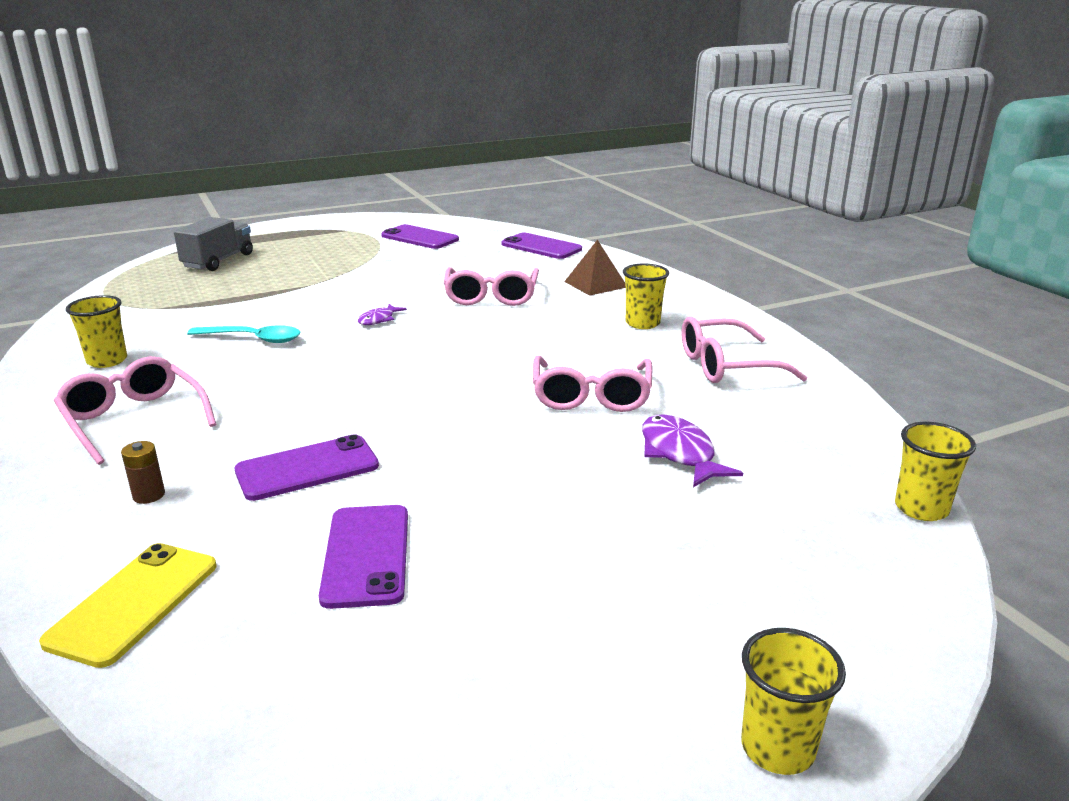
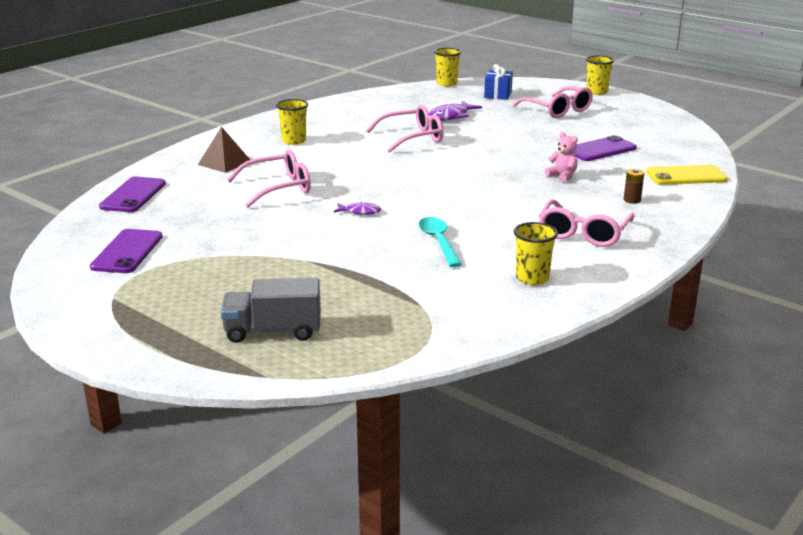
camera: 115 degrees left, 0 degrees up
(307, 468) = (562, 176): purple phone -> pink teddy bear
(726, 366) = (341, 118): pink glasses -> pink glasses (557, 110)
(806, 550) = (498, 95): none -> blue gift

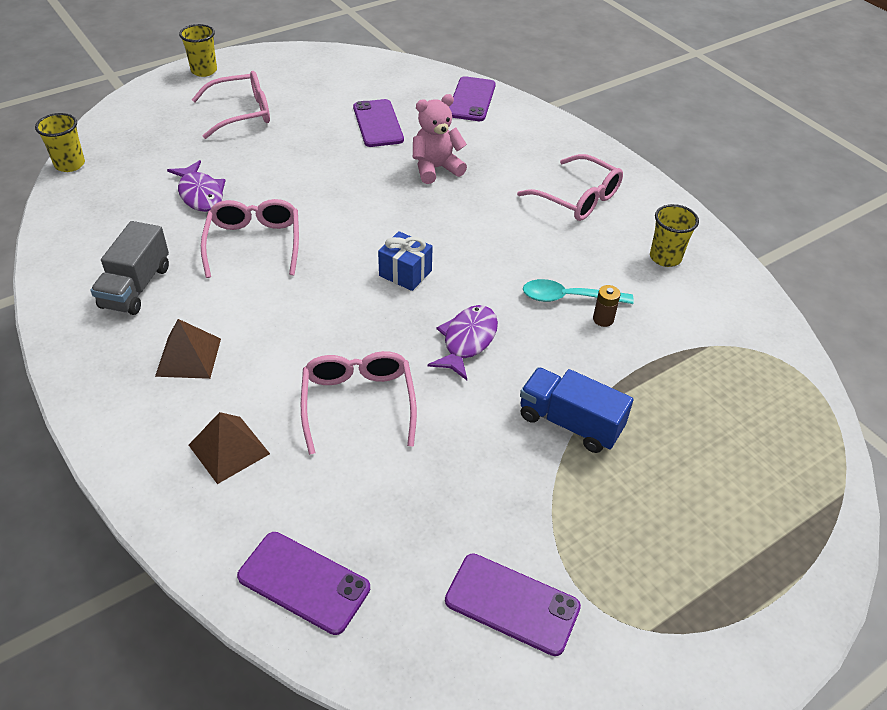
camera: 75 degrees left, 20 degrees up
(273, 331) = (752, 473): grey truck -> grey truck (136, 287)
(294, 141) = (188, 357): yellow cup -> brown pyramid
(294, 255) = (570, 423): none -> blue truck
(360, 212) = (467, 341): purple fish -> purple fish, size x1.70
(498, 95) = (152, 138): blue gift -> blue gift (405, 273)
(562, 176) = (436, 168): pink teddy bear -> pink teddy bear, size x1.58
(632, 200) = (514, 147): brown battery -> brown battery (603, 319)
(686, 176) = (471, 99): yellow phone -> purple phone

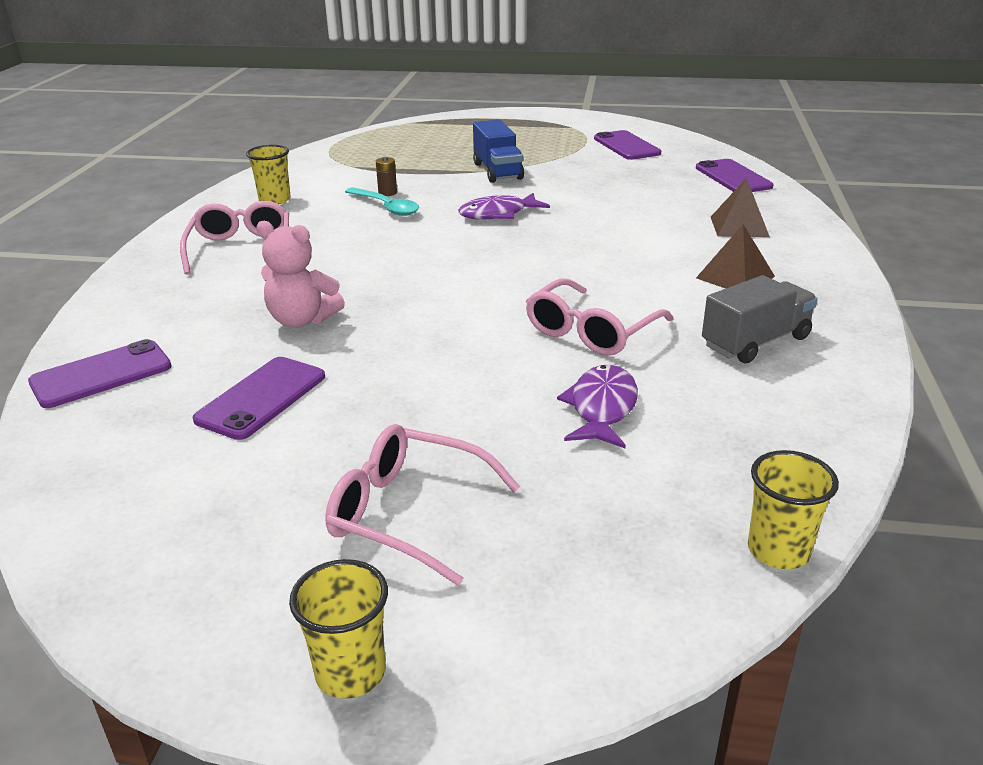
camera: 135 degrees left, 15 degrees down
(358, 403) = (621, 215): pink glasses -> none
(405, 273) = (480, 259): blue gift -> none

